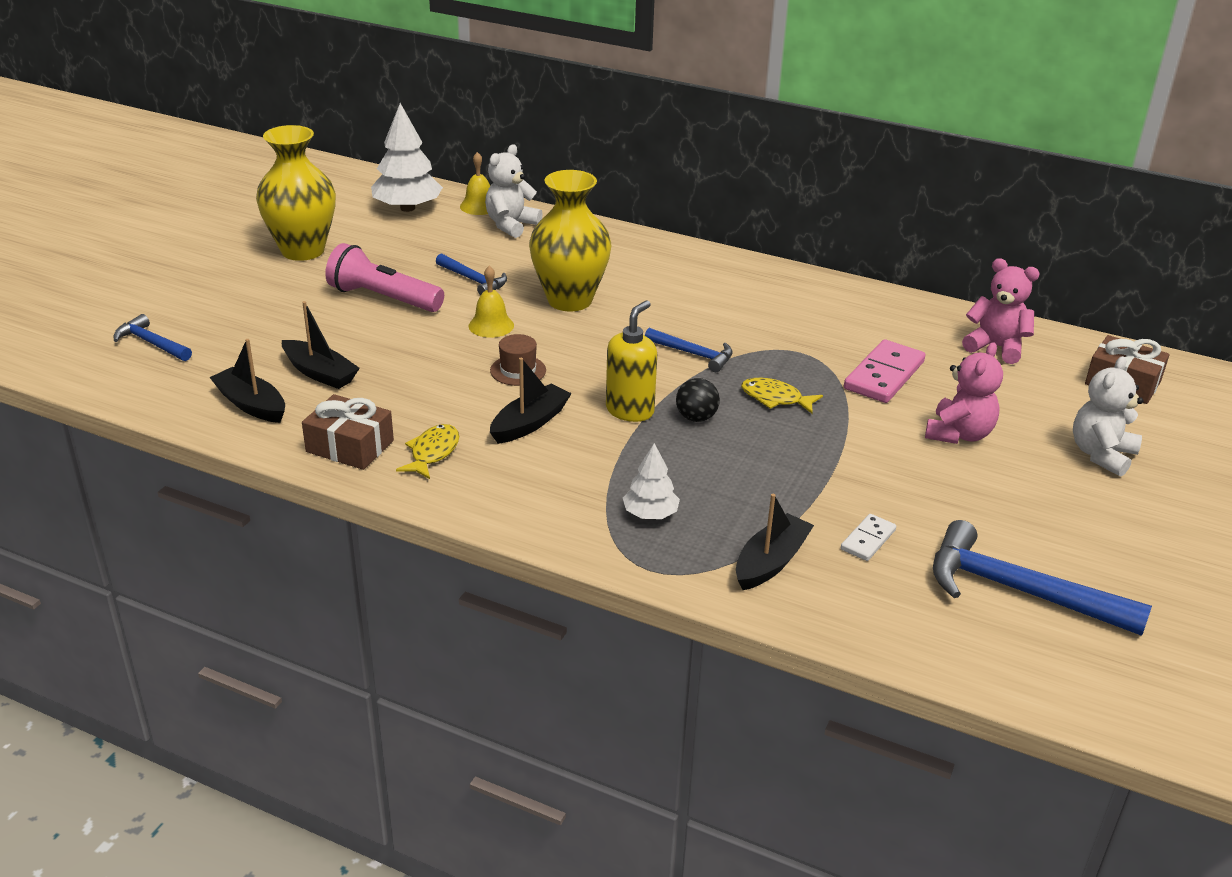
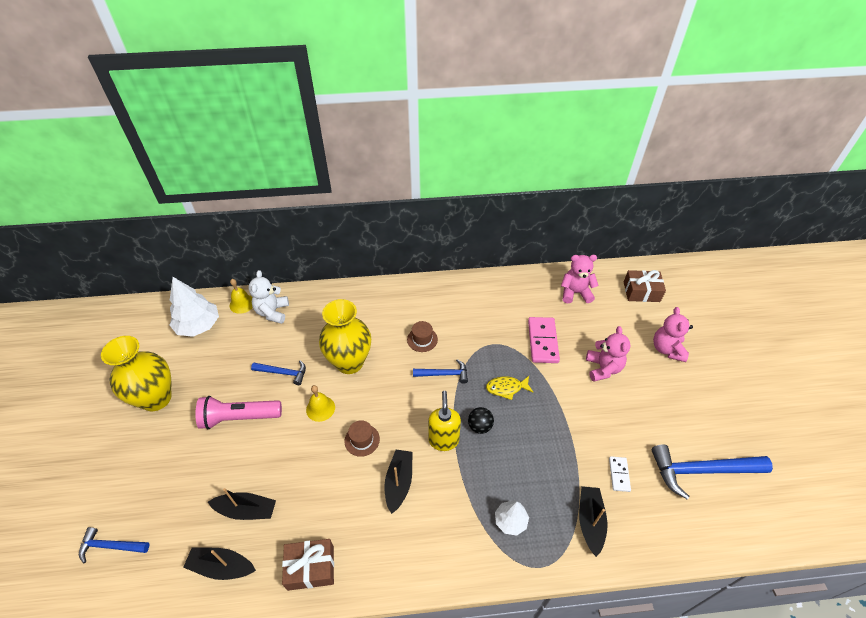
camera: 30 degrees left, 15 degrees up
(432, 453) = (363, 542): yellow fish -> none
(694, 313) = (422, 339): none -> brown hat
(1101, 455) = (667, 349): white teddy bear -> pink teddy bear

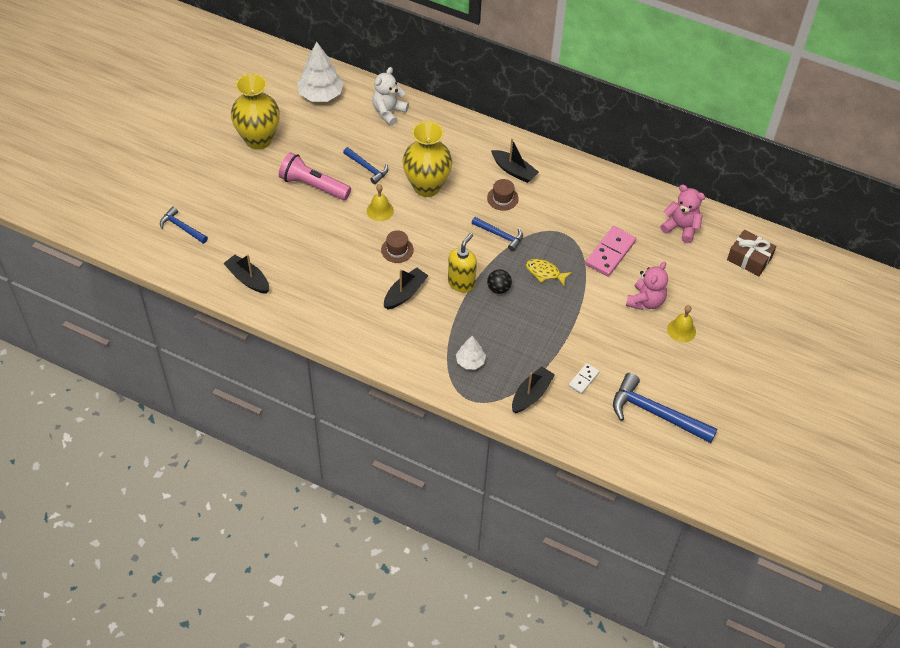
camera: 30 degrees right, 5 degrees up
(242, 303) = (367, 92): yellow bell -> yellow bell (681, 330)
(246, 510) = (283, 253): black boat -> black boat (514, 171)
(310, 568) = (306, 312): brown gift -> none
(667, 349) = (722, 317): pink teddy bear -> none

